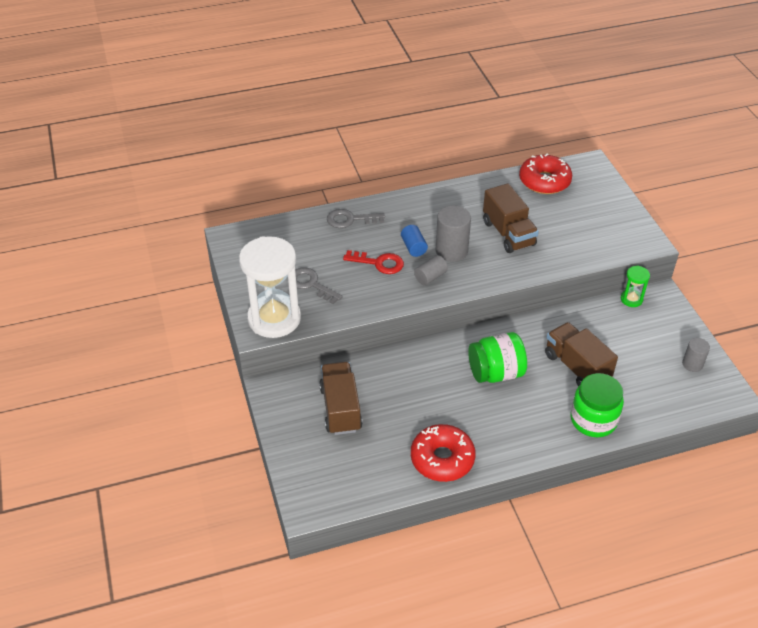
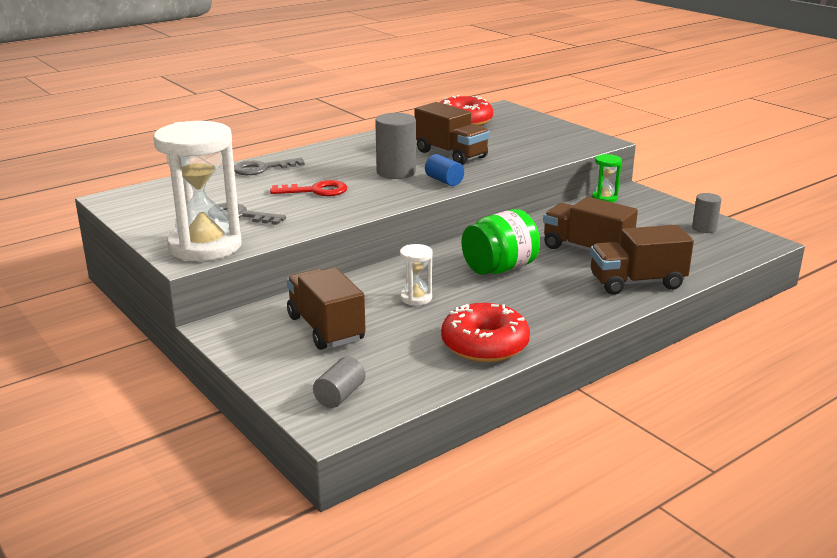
camera: 20 degrees left, 20 degrees down
(413, 247) = (350, 176): blue cylinder -> blue cylinder (444, 181)
(417, 391) = (416, 298): none -> white hourglass
(430, 277) = (384, 191): grey cylinder -> grey cylinder (340, 395)
(593, 420) = (637, 283): green jar -> brown truck

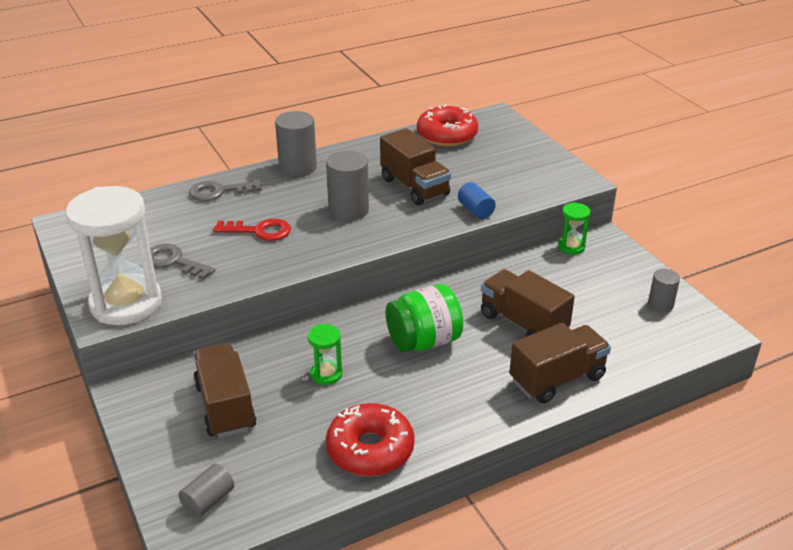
camera: 10 degrees right, 10 degrees up
(332, 149) = (298, 167): none -> grey cylinder
(416, 298) = (326, 374): white hourglass -> green hourglass
(444, 181) = (392, 228): blue cylinder -> blue cylinder (475, 210)
(637, 283) = (557, 379): brown truck -> brown truck turned 150 degrees clockwise

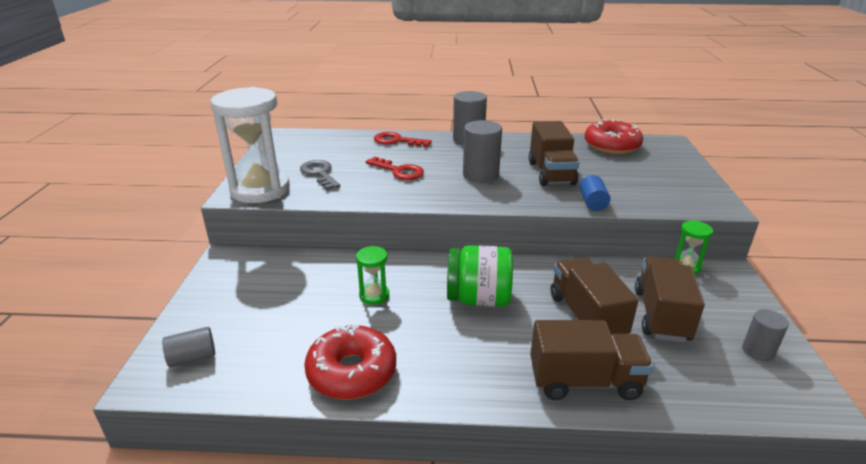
camera: 30 degrees right, 5 degrees down
(219, 191) = (397, 141): grey key -> red key
(225, 406) = (277, 291): brown truck -> brown truck (661, 315)

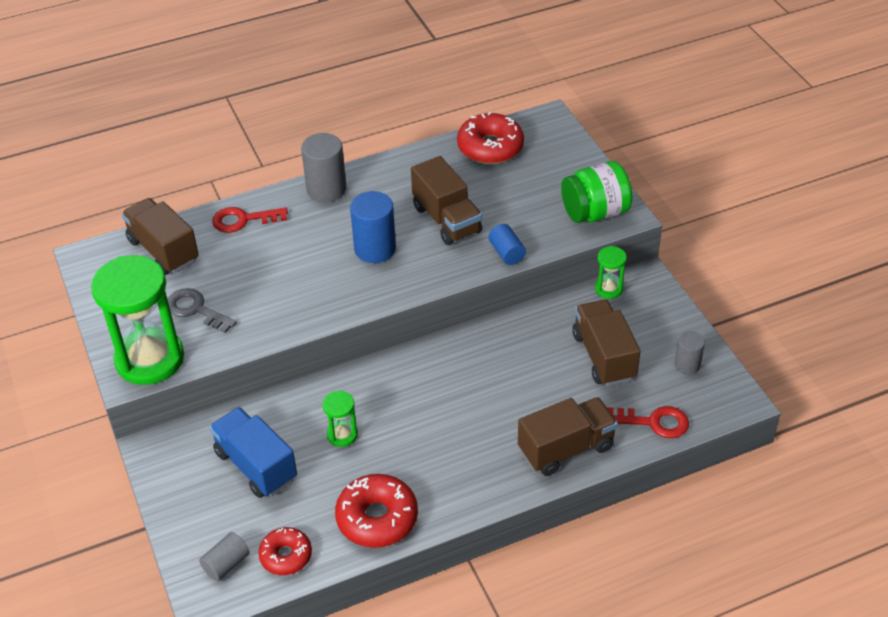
camera: 25 degrees left, 15 degrees up
(245, 371) = (286, 556): none -> red donut
(260, 190) = (150, 359): white hourglass -> green hourglass
(287, 293) = (256, 466): none -> blue truck
(399, 171) = (283, 273): red key -> red key (654, 422)
(478, 299) = (441, 400): green jar -> green jar (595, 212)
(480, 175) = (375, 249): grey cylinder -> blue cylinder
(586, 316) = (543, 383): brown truck -> brown truck (163, 250)

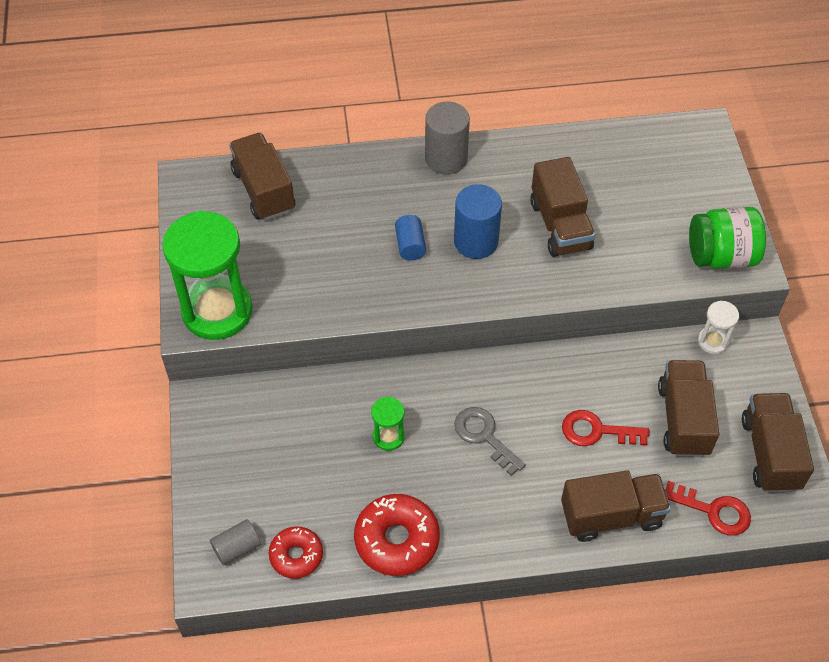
camera: 15 degrees right, 10 degrees up
(195, 309) = (277, 266): grey key -> grey key (484, 436)
(243, 220) = (351, 174): red key -> red key (596, 431)
(256, 466) = (294, 448): blue truck -> none
(490, 147) = (632, 149): red donut -> none
(507, 253) = (612, 281): blue cylinder -> blue cylinder (410, 245)
(608, 289) = (712, 341): green hourglass -> white hourglass
(687, 365) = (770, 453): grey cylinder -> brown truck

